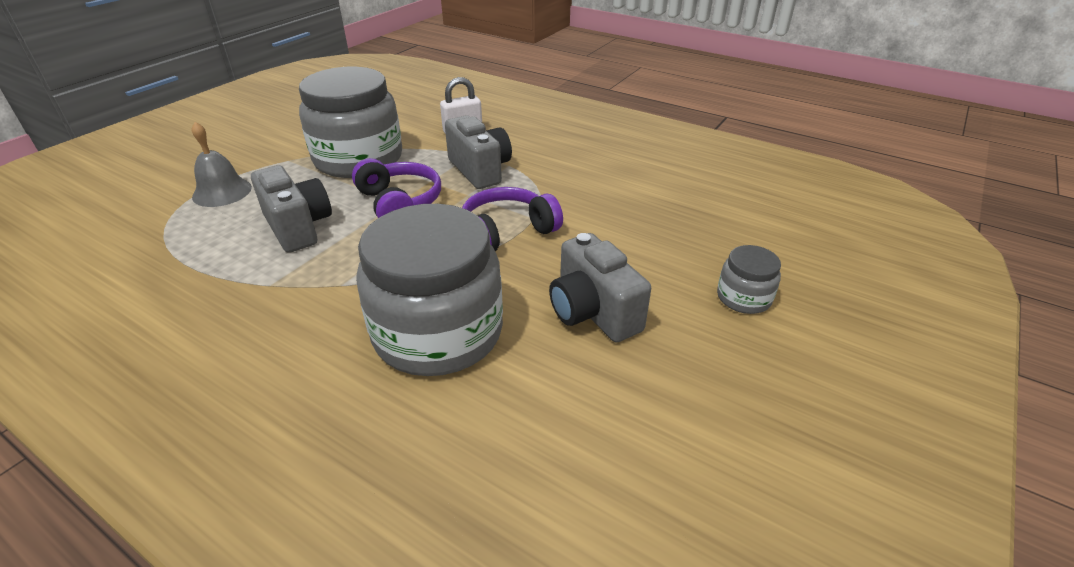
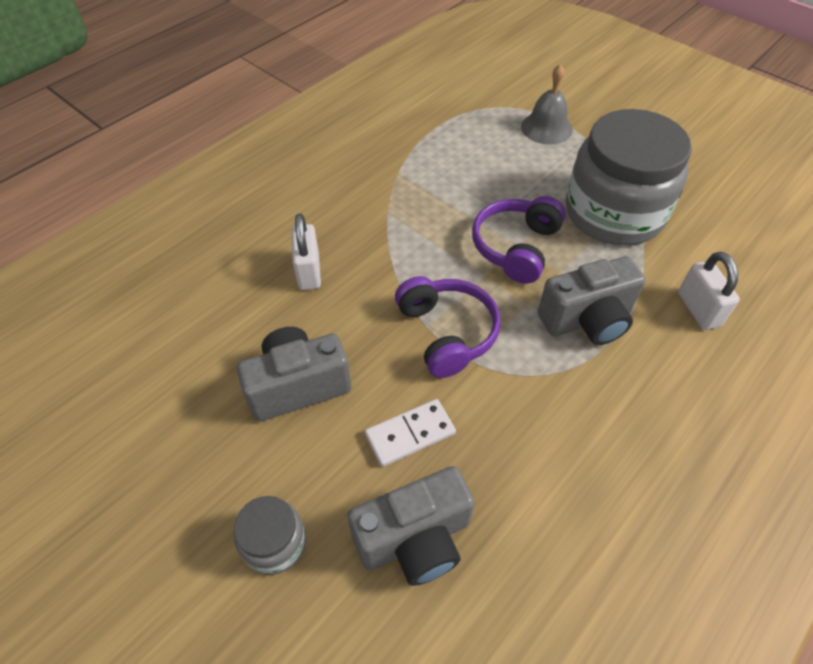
camera: 100 degrees right, 15 degrees up
(298, 227) = (480, 180): grey camera -> grey camera (415, 539)
(399, 203) = (516, 247): purple headphones -> purple headphones turned 135 degrees clockwise
(438, 332) = (309, 271): grey jar -> white padlock
(614, 241) = (410, 434): none -> white domino

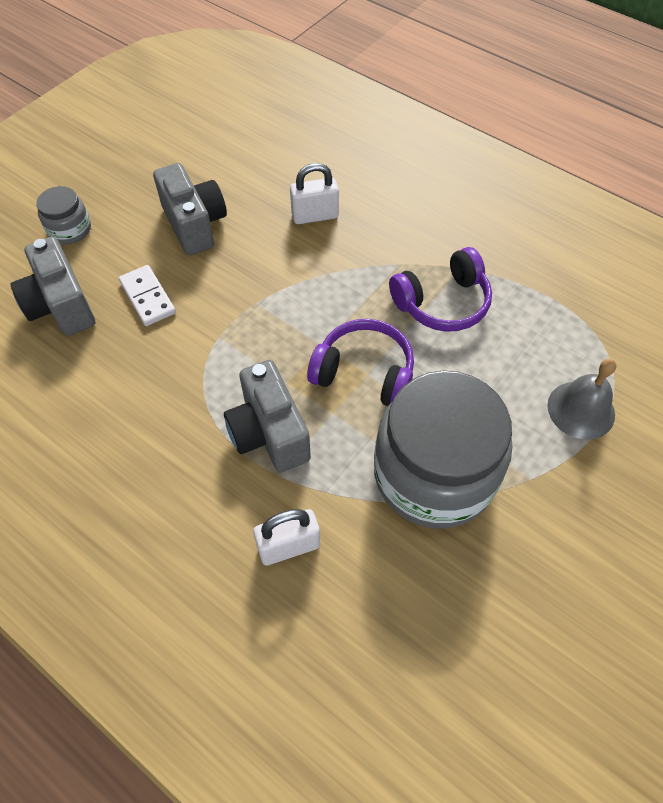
camera: 85 degrees right, 5 degrees up
(447, 333) = (250, 318): purple headphones -> purple headphones (442, 303)

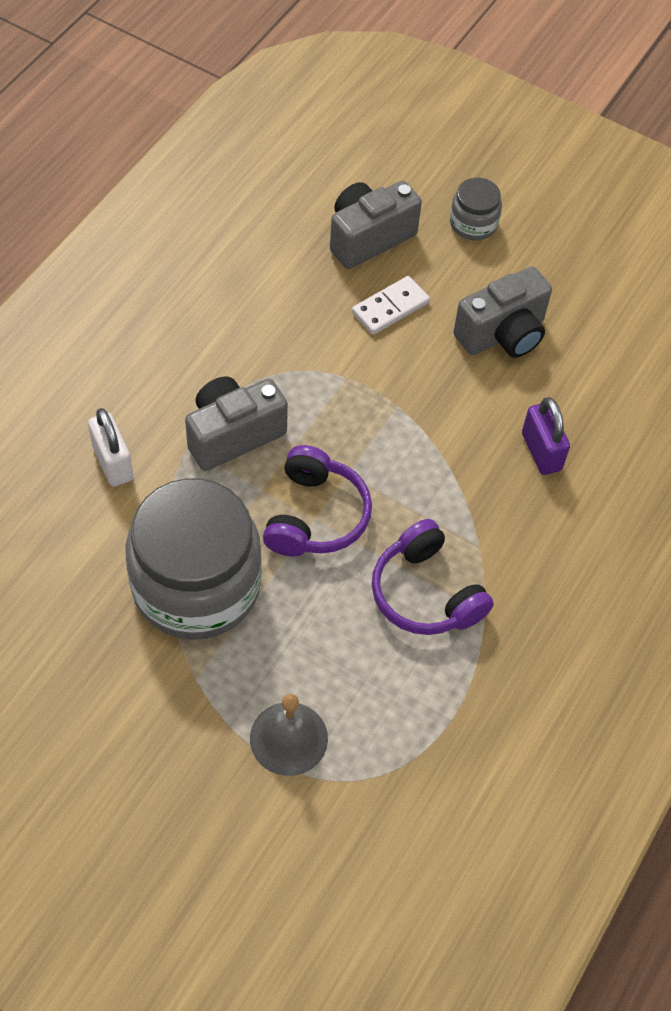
camera: 80 degrees right, 0 degrees up
(315, 216) = (541, 452): white padlock -> purple padlock

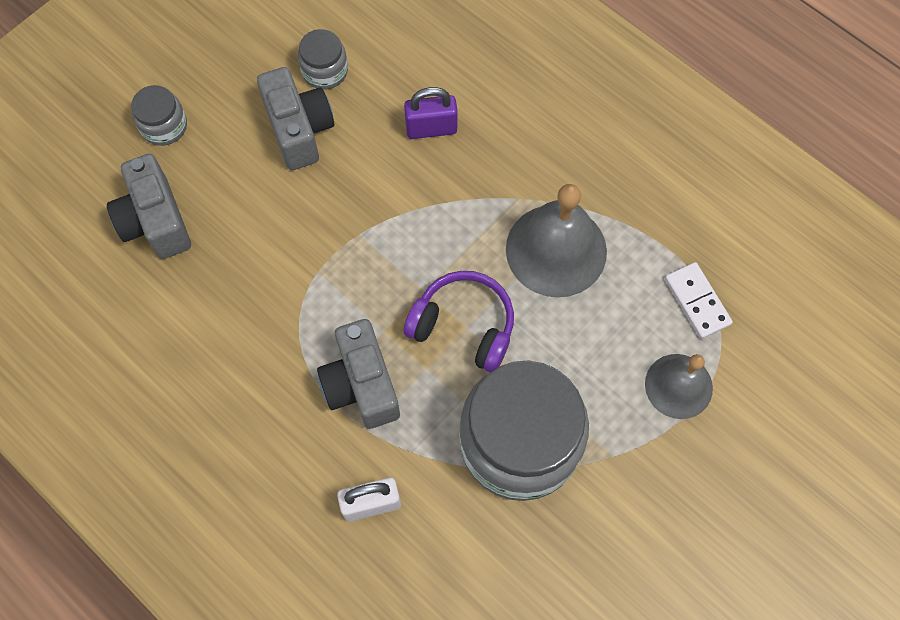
camera: 75 degrees left, 10 degrees up
(390, 307) = (245, 218): white domino -> white domino (697, 301)
(425, 593) = (556, 250): purple headphones -> grey bell
(580, 344) = (325, 71): none -> grey jar

